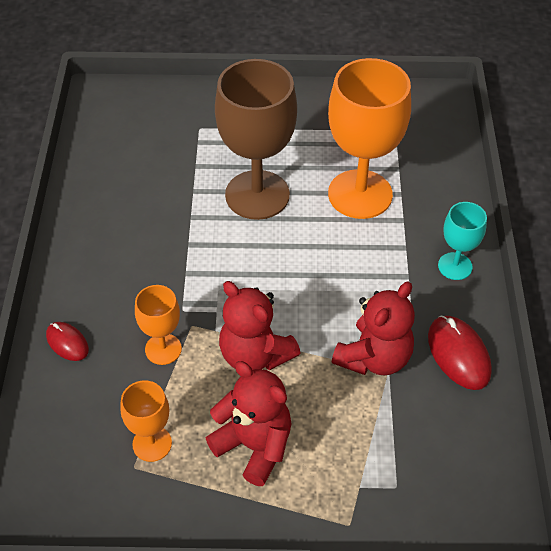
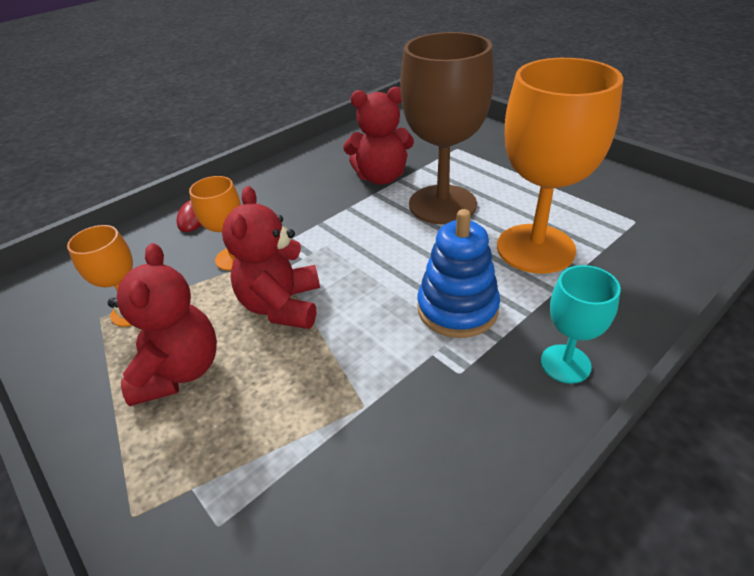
camera: 50 degrees right, 10 degrees down
(364, 273) = (457, 309): none -> blue stacking toy
(374, 358) = (370, 383): red teddy bear -> red teddy bear (381, 177)
(458, 354) = (460, 451): red mouse -> none

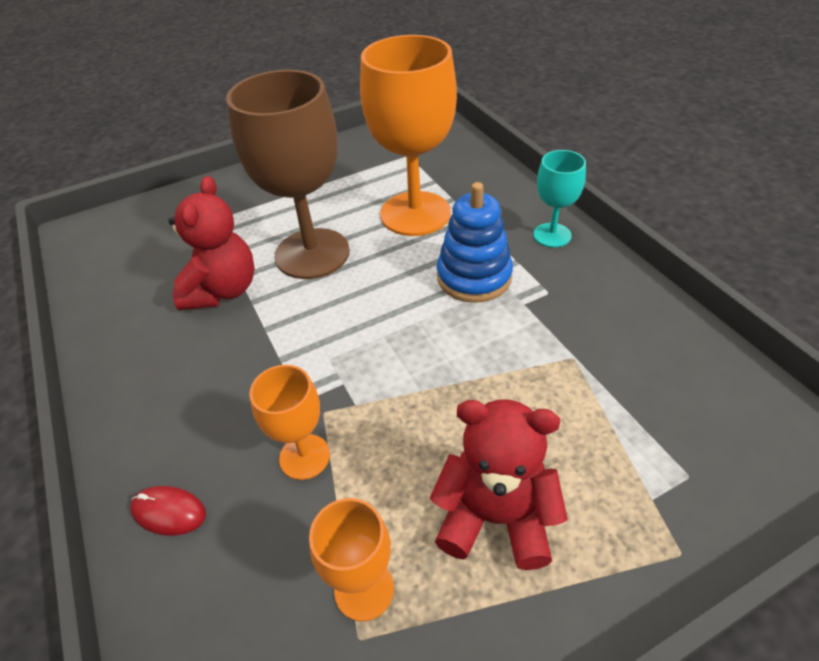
camera: 75 degrees left, 5 degrees up
(282, 306) = (420, 409): red teddy bear -> none

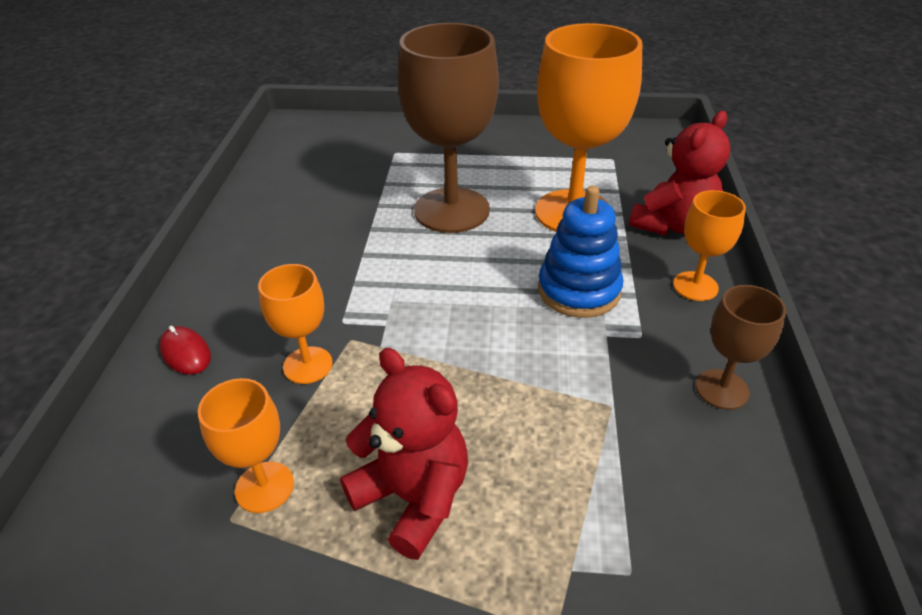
camera: 30 degrees right, 5 degrees down
(223, 290) = (357, 210): red teddy bear -> red teddy bear (673, 225)
(552, 235) = (695, 286): turquoise goblet -> orange goblet
(632, 305) = (722, 389): none -> brown goblet

